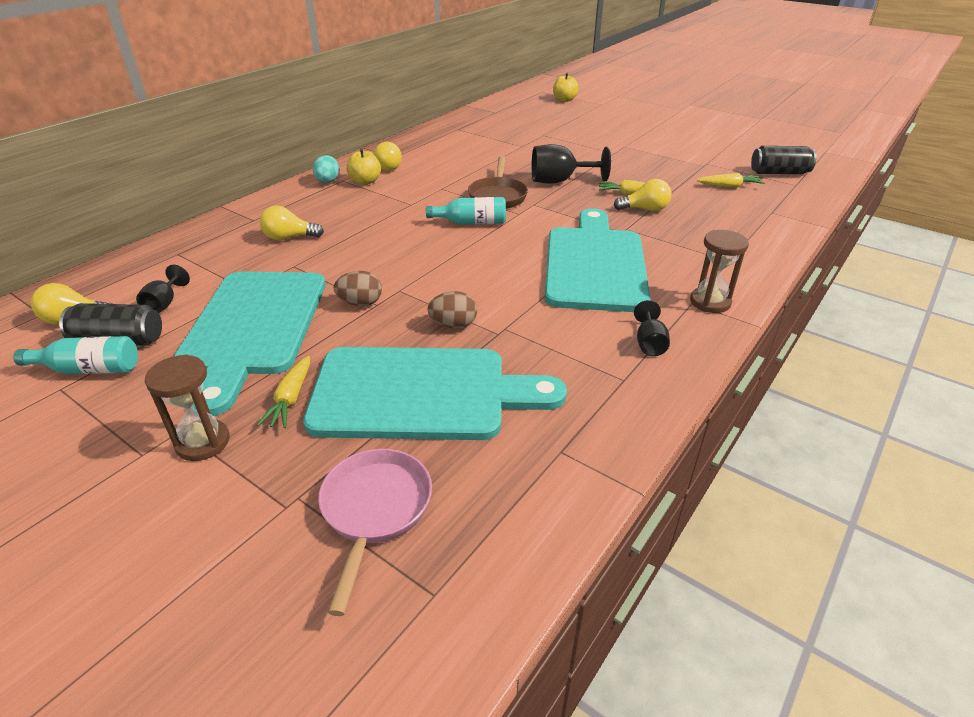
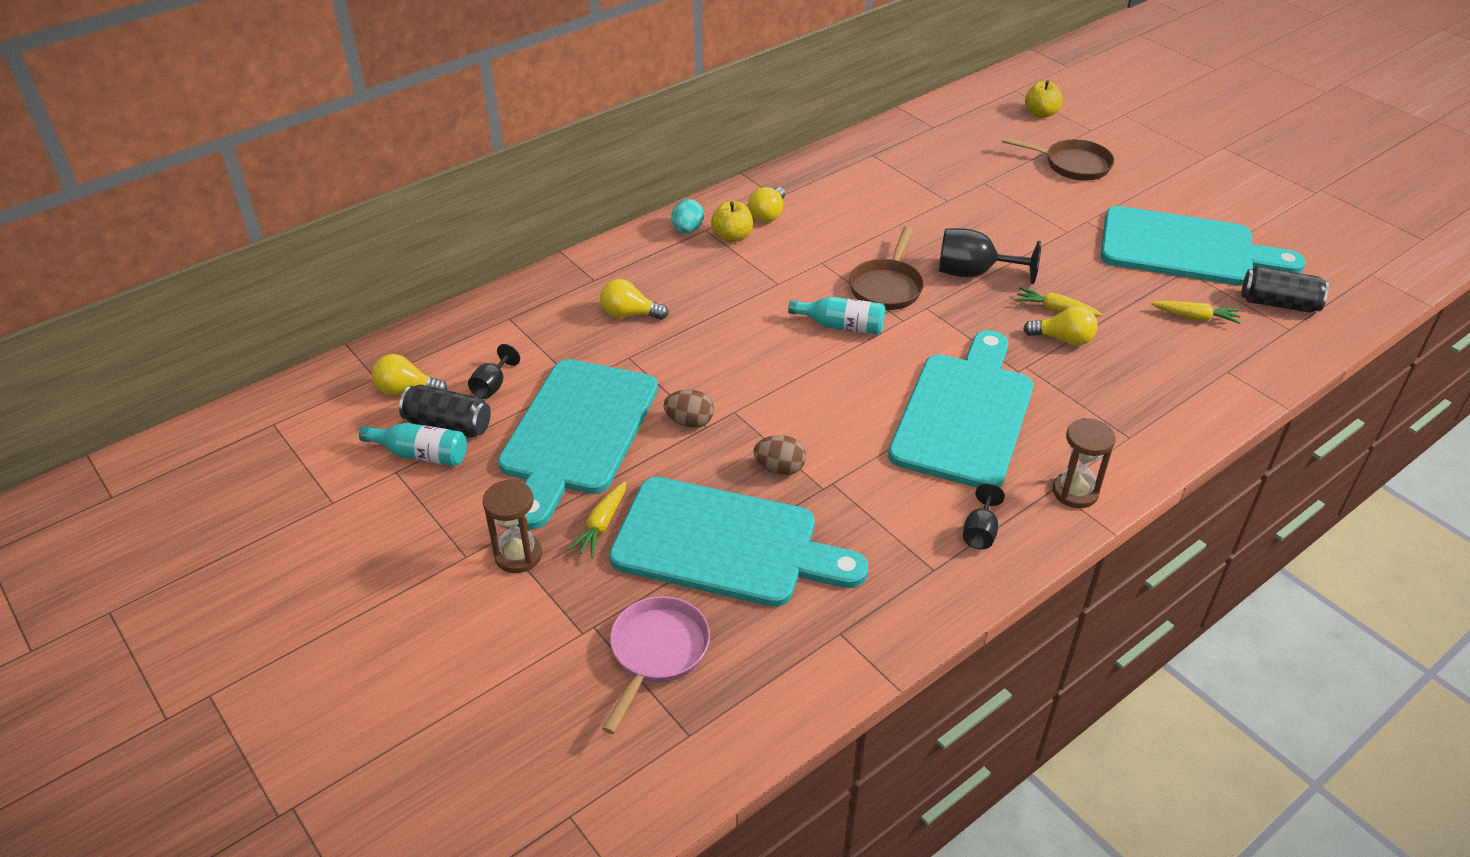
camera: 15 degrees right, 5 degrees up
(598, 121) = (1072, 165): none -> brown pan
(698, 153) = (1185, 249): none -> turquoise cutting board

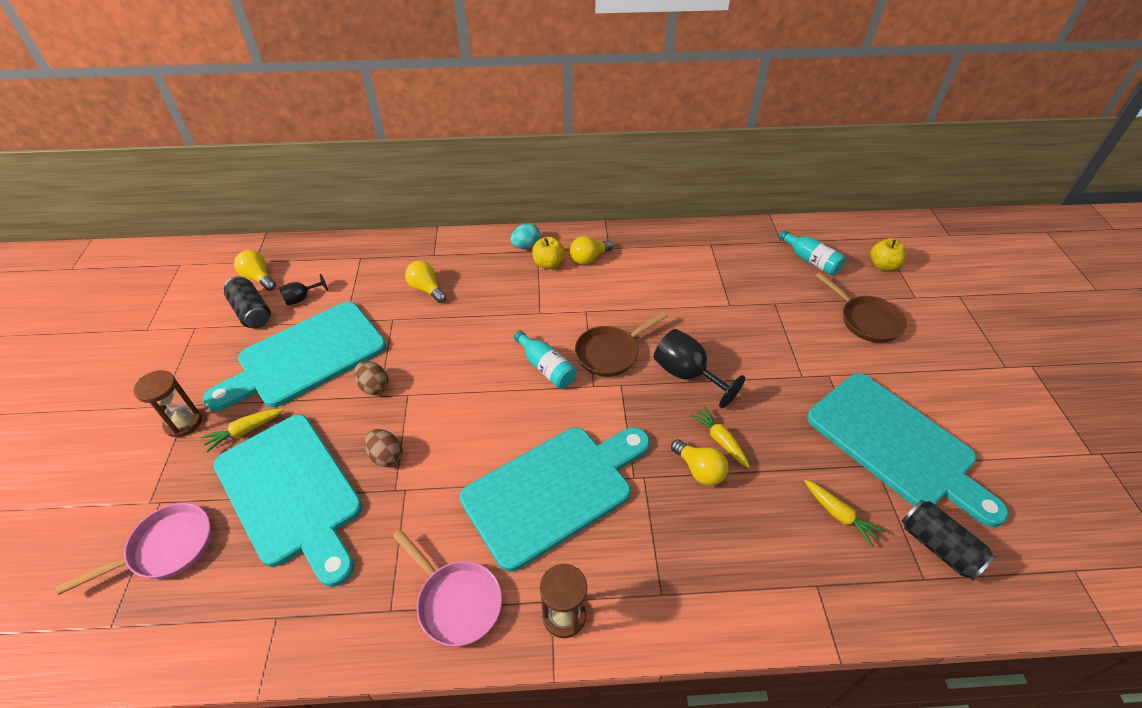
camera: 35 degrees right, 5 degrees up
(421, 454) = (218, 324): turquoise bottle -> turquoise bottle (811, 260)
(980, 532) = (456, 601): black goblet -> pink pan

